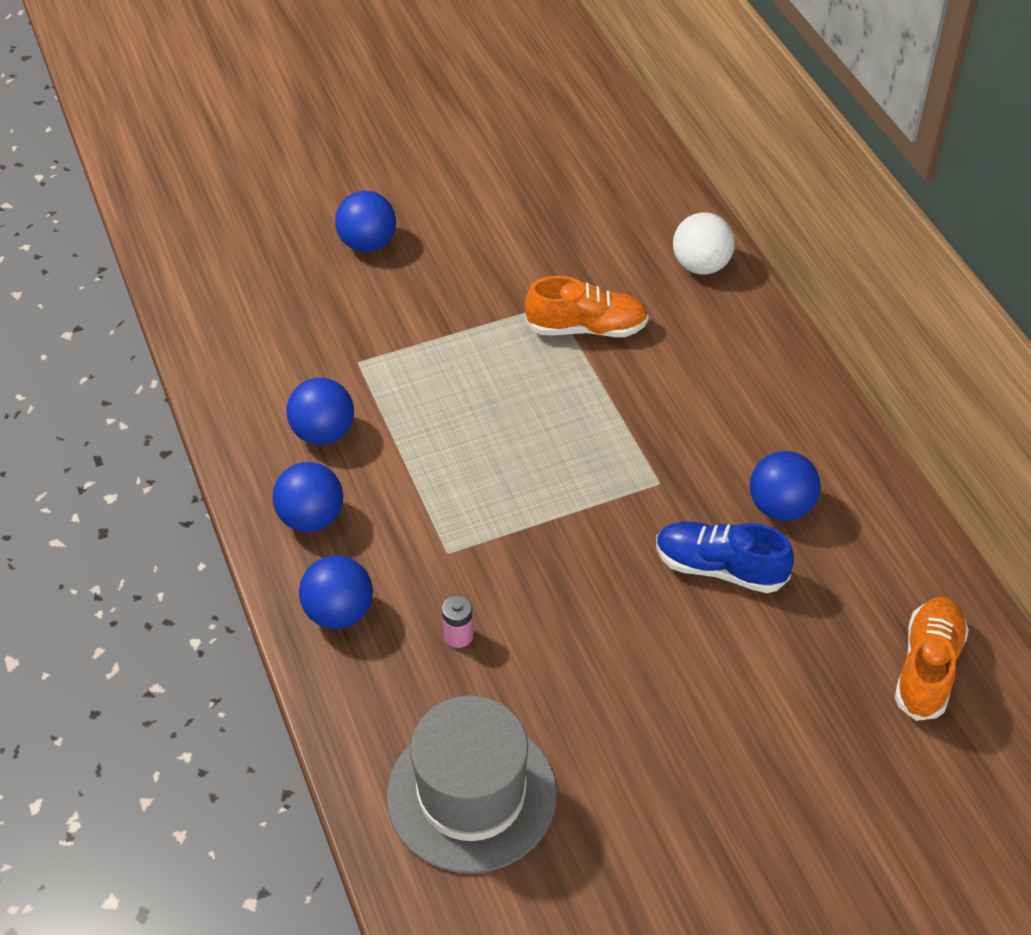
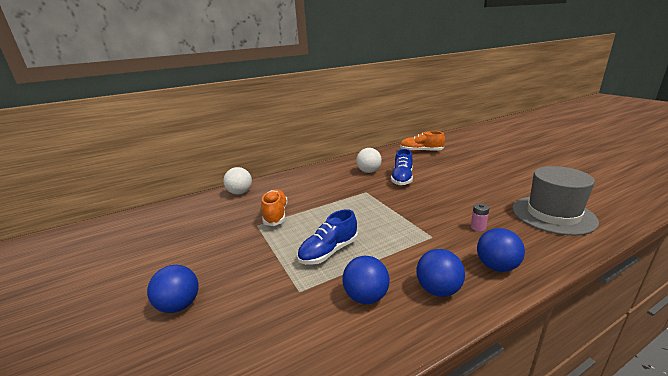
camera: 95 degrees left, 25 degrees down
(442, 400) = (329, 252): none -> blue shoe
(780, 507) = (369, 171): blue ball -> white ball

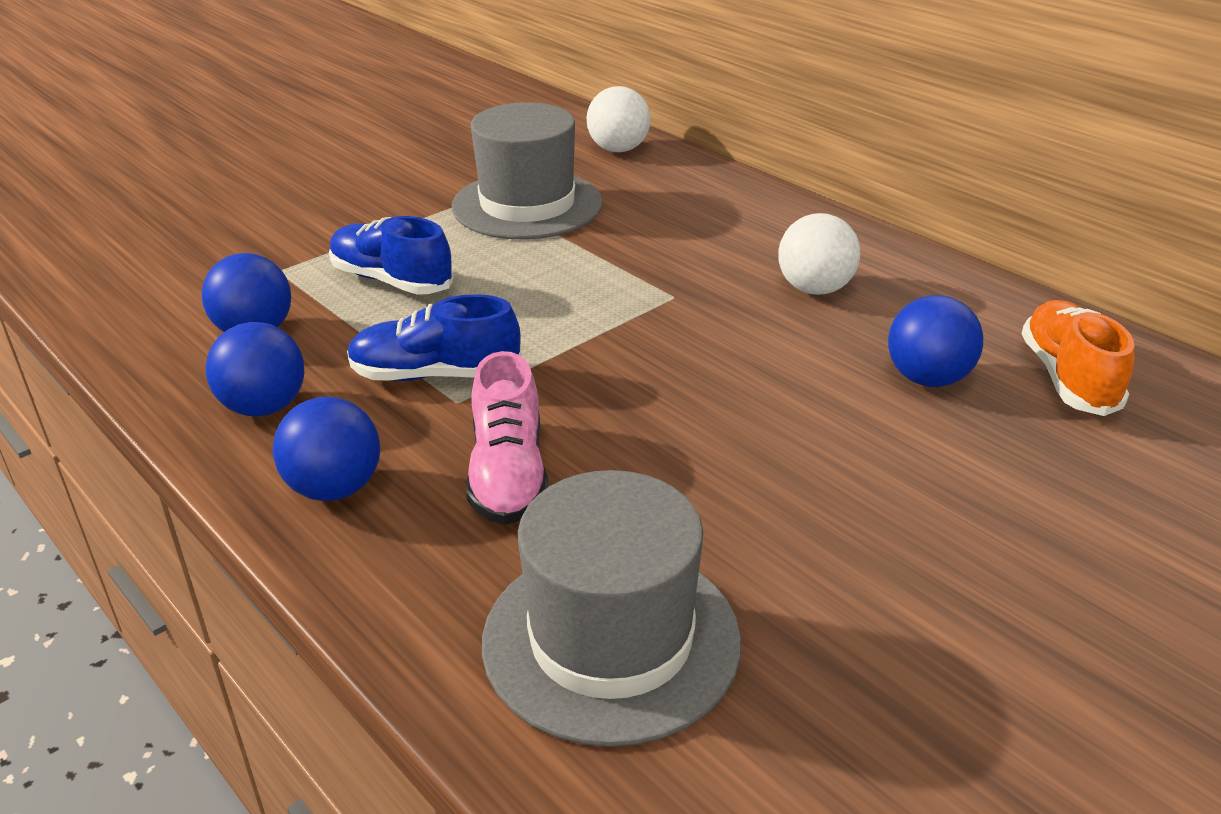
camera: 75 degrees right, 10 degrees up
(179, 305) = (258, 188): blue ball -> blue ball (927, 379)
(276, 215) = (527, 205): orange shoe -> grey hat
(402, 179) = (786, 347): blue shoe -> blue shoe (435, 375)
(478, 227) = (508, 474): pink battery -> pink shoe

